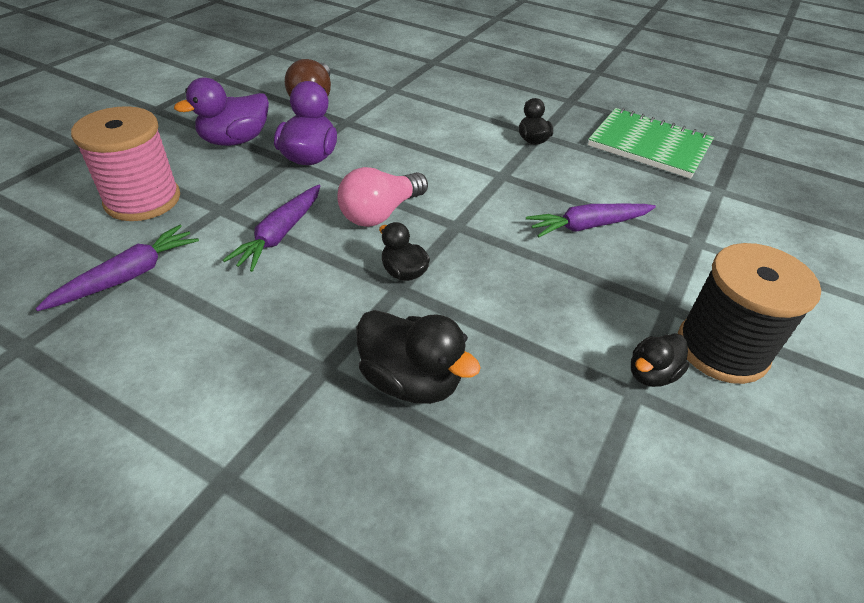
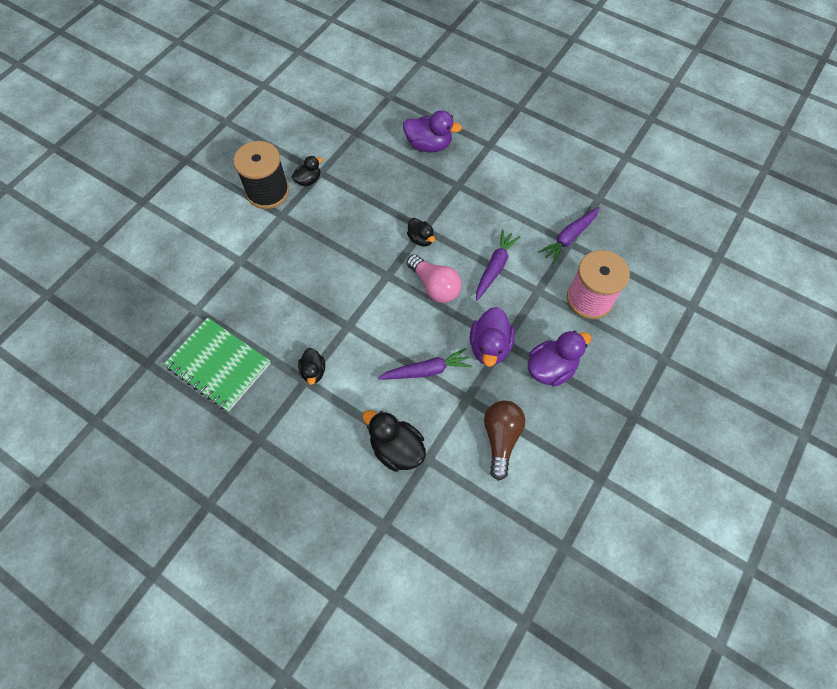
camera: 175 degrees left, 20 degrees up
(381, 213) = (435, 286): pink light bulb -> pink light bulb turned 90 degrees clockwise
(387, 472) = (429, 145): none -> purple duck
(411, 380) = (418, 179): black duck -> black duck (396, 448)
(588, 226) = (303, 274): purple carrot -> purple carrot (426, 370)

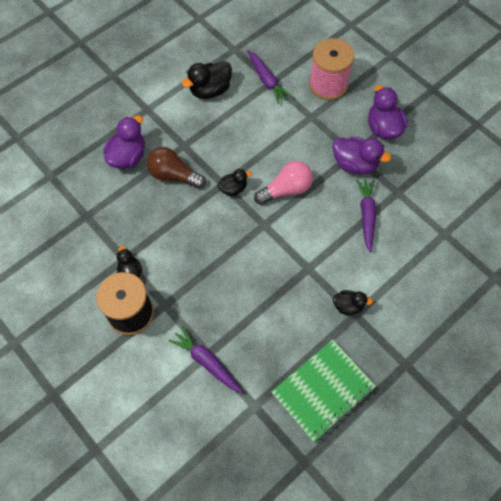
camera: 75 degrees left, 0 degrees up
(396, 448) = (432, 254): black duck -> black duck (210, 90)
(495, 267) = (280, 140): purple carrot -> purple carrot (206, 362)
(501, 438) = (436, 178): brown light bulb -> brown light bulb (173, 175)

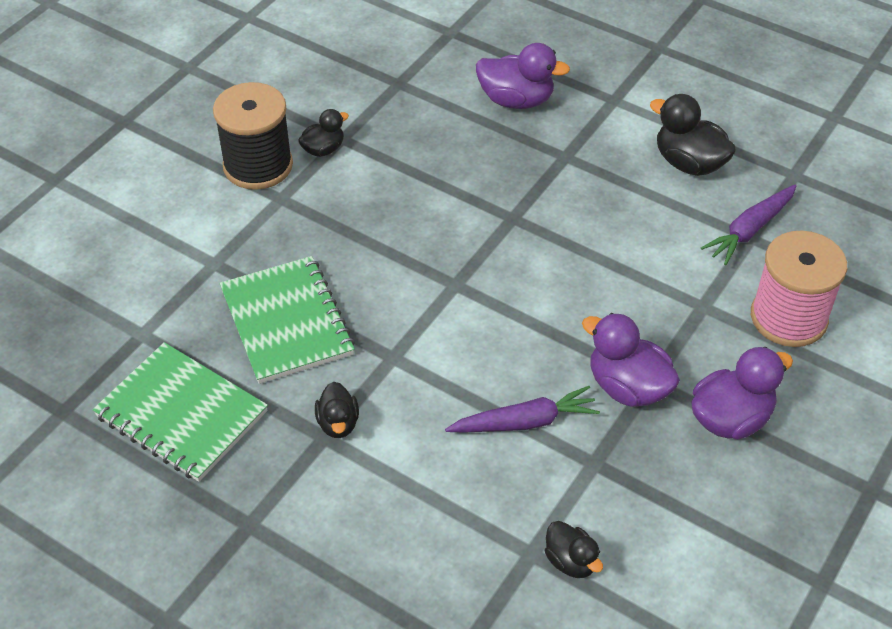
camera: 75 degrees right, 15 degrees down
(173, 175) = (504, 157): brown light bulb -> none
(206, 362) = (201, 264): purple carrot -> none
(233, 188) = (508, 232): black duck -> black duck (571, 561)
(268, 319) = (287, 322): none -> green notebook
(286, 190) = (534, 299): pink light bulb -> none
(355, 164) = (628, 387): purple duck -> purple duck turned 120 degrees clockwise

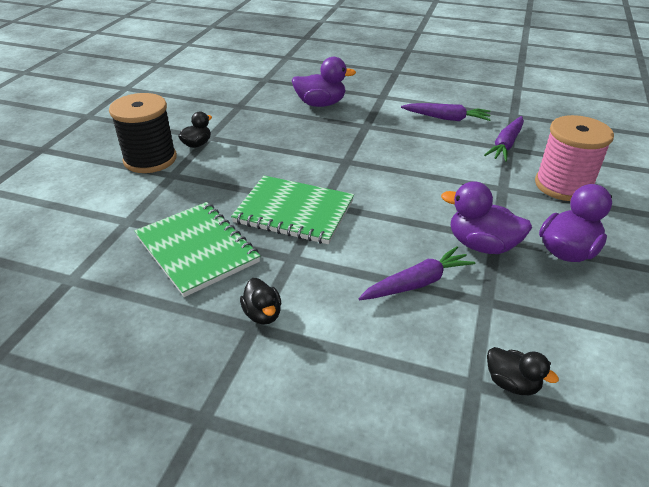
camera: 15 degrees left, 10 degrees down
(181, 414) = (117, 335): green notebook -> green notebook (294, 212)
(689, 163) = (446, 118): black duck -> purple carrot

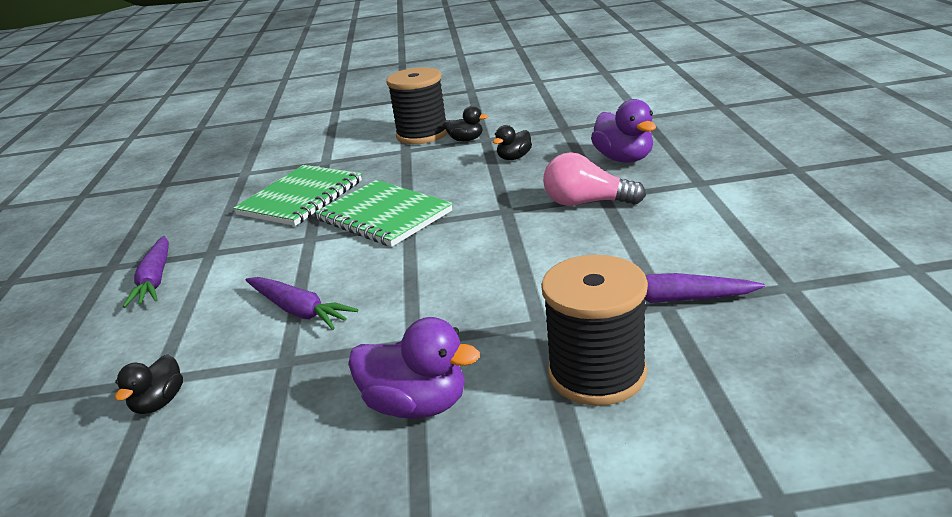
camera: 70 degrees right, 10 degrees down
(263, 314) = (226, 251): black duck -> black duck (514, 158)
(294, 212) = (384, 216): green notebook -> green notebook turned 45 degrees counterclockwise
(369, 133) = (587, 203): none -> pink light bulb
(446, 118) = (695, 238): purple carrot -> purple carrot (155, 279)
(481, 245) = (390, 335): purple duck -> none
(563, 185) = (597, 374): pink spool -> black spool

